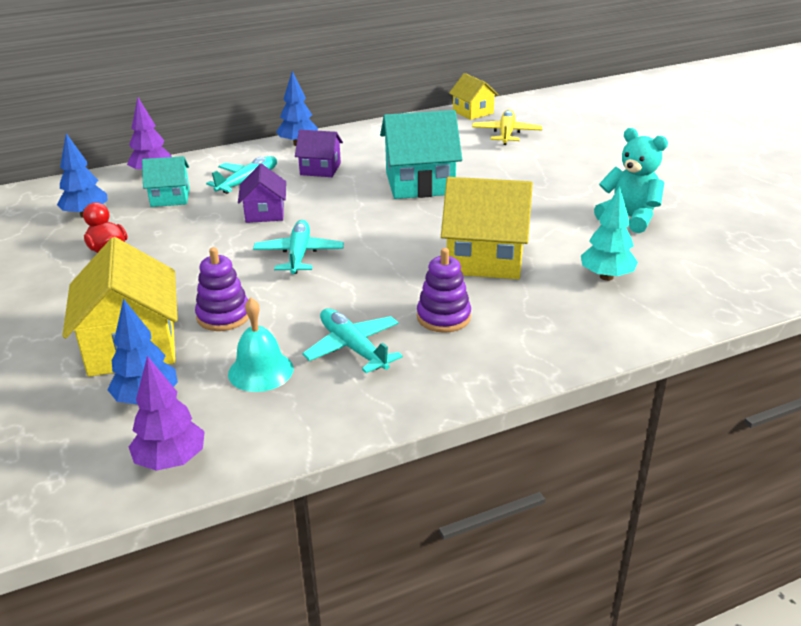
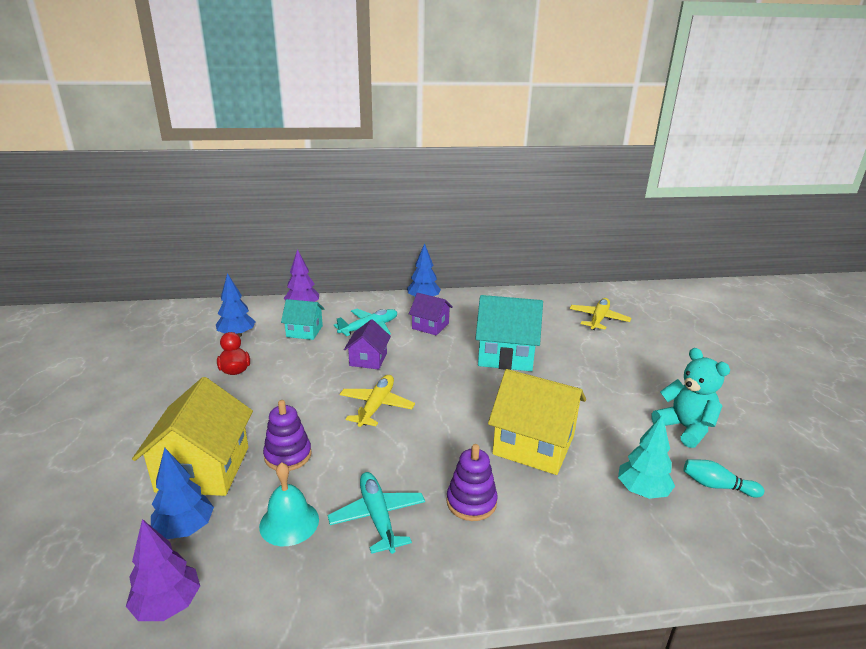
camera: 15 degrees right, 5 degrees down
(299, 255) = (376, 406): turquoise plane -> yellow plane
(473, 112) = (577, 293): yellow house -> none
(674, 259) = (717, 486): none -> turquoise bowling pin

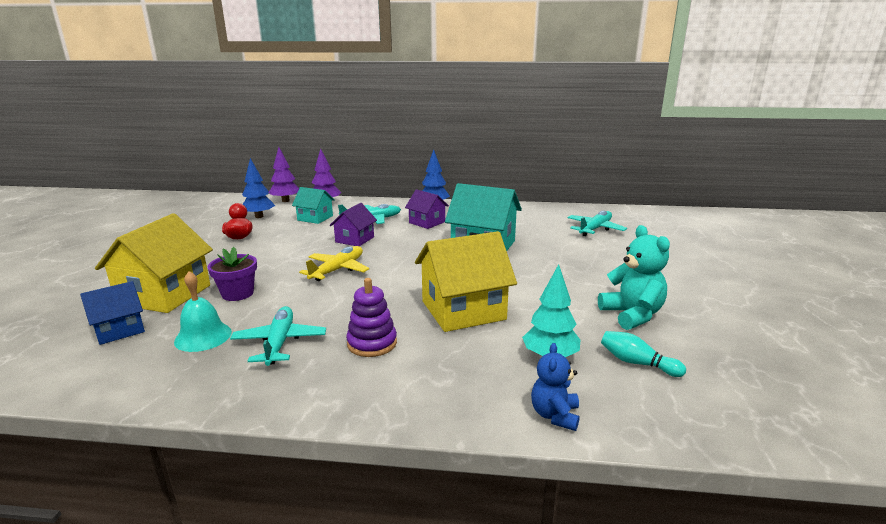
camera: 15 degrees right, 5 degrees down
(168, 605) = (66, 375): purple tree -> purple tree (285, 201)
(185, 529) = (119, 330): blue tree -> blue house
(288, 455) = (237, 294): purple stacking toy -> purple flower pot
(533, 444) = (463, 310): yellow house -> yellow house turned 60 degrees counterclockwise
(598, 319) = (595, 229): yellow plane -> turquoise plane
(681, 560) = (555, 415): none -> blue teddy bear

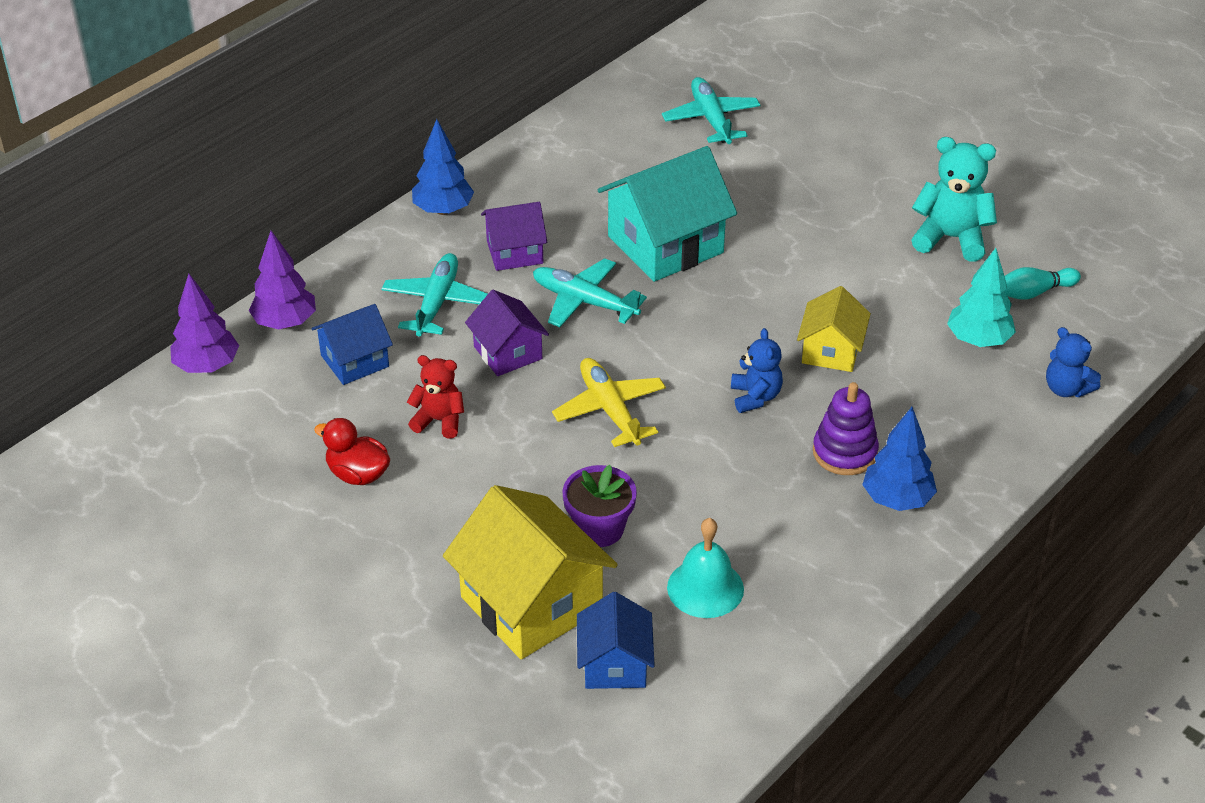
camera: 55 degrees left, 20 degrees up
(259, 216) = (267, 424): blue tree -> blue tree (896, 499)
(279, 343) = (779, 525): turquoise plane -> turquoise plane (584, 302)
(291, 240) = (439, 421): none -> red teddy bear
(315, 218) = (354, 361): turquoise house -> blue house
(392, 301) = (755, 397): none -> blue teddy bear
(463, 310) = (831, 351): yellow house -> yellow house, size x0.57

